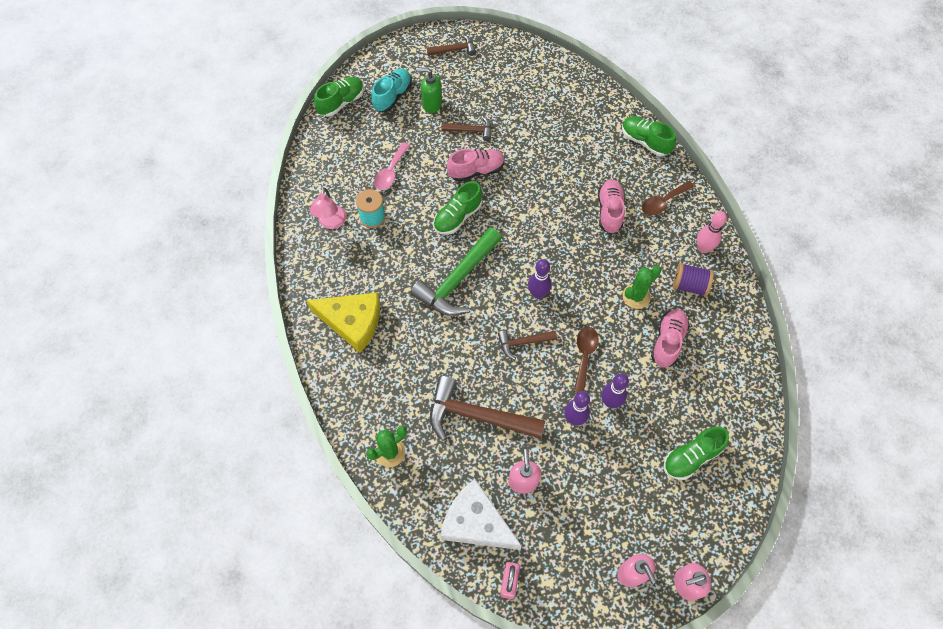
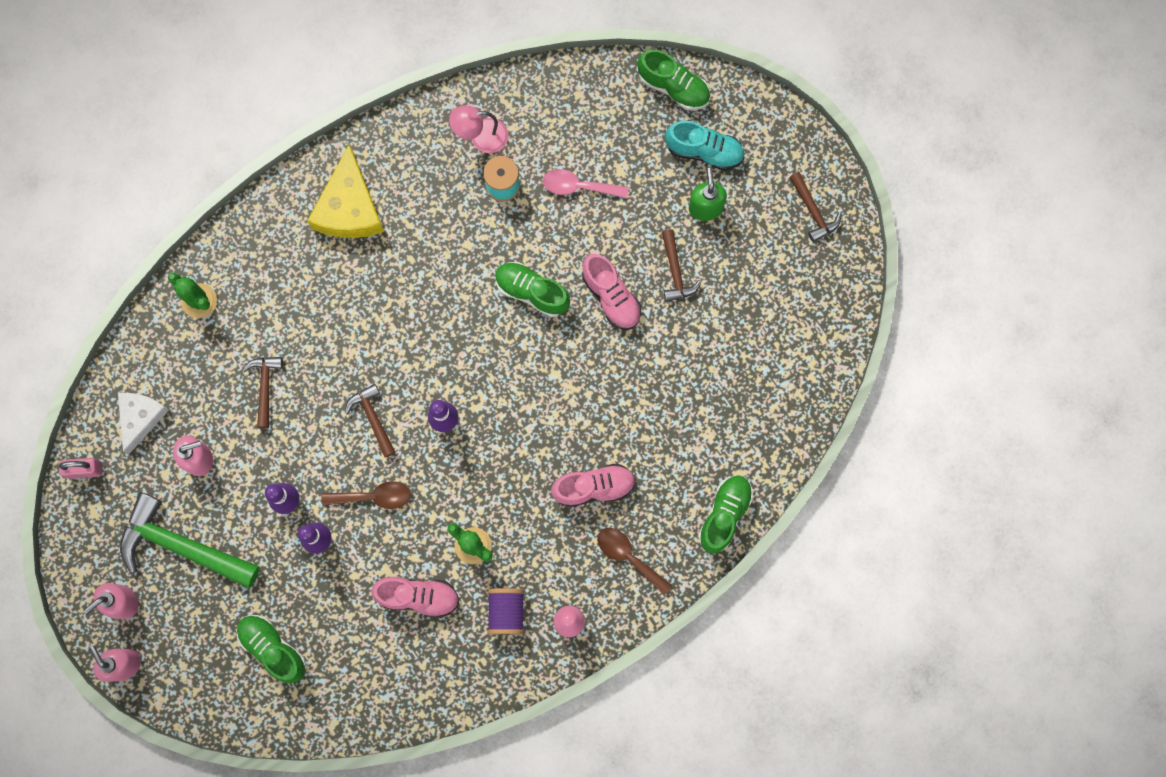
camera: 75 degrees right, 15 degrees up
(457, 280) = (439, 316): green hammer -> green hammer (181, 546)
(476, 522) = (141, 418): white cheese -> white cheese, size x0.65
(477, 416) = (265, 387): brown hammer -> brown hammer, size x0.52

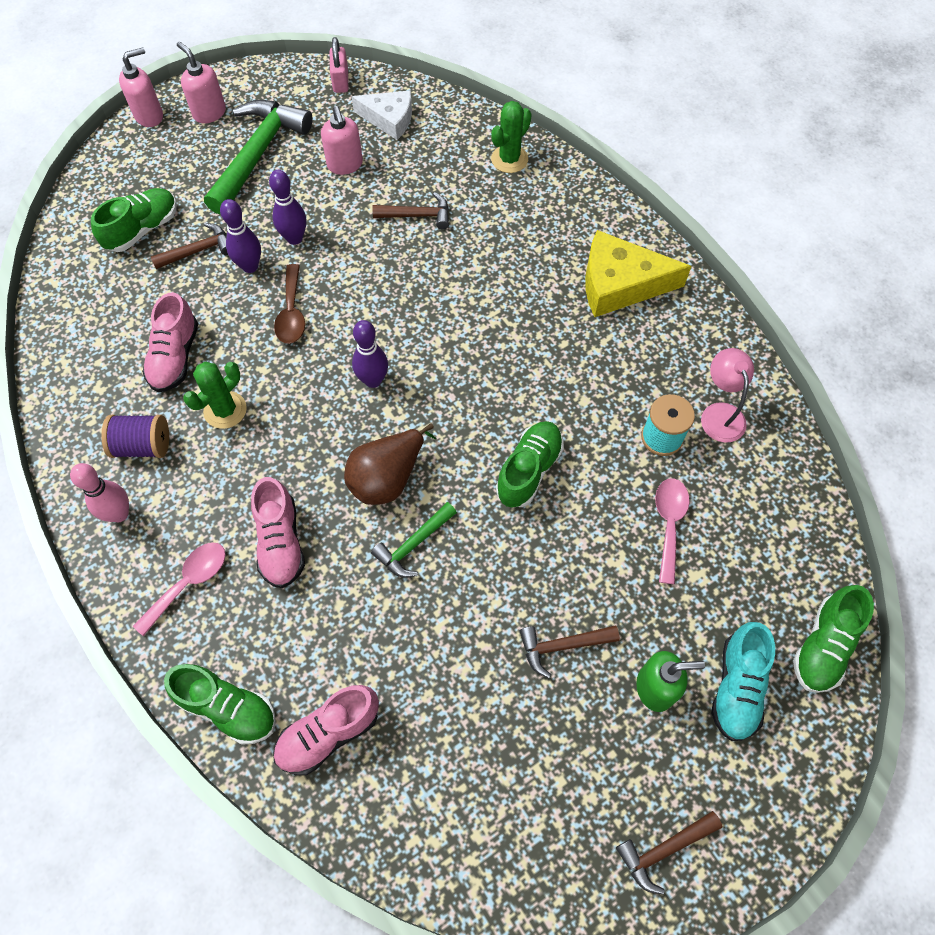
camera: 90 degrees right, 15 degrees down
(372, 418) = (379, 310): brown hammer -> brown hammer (198, 250)
(538, 405) = (387, 478): none -> brown pear
(596, 382) = (413, 545): none -> green hammer
(611, 296) = (525, 563): pink shoe -> pink shoe (328, 733)
(628, 556) = (189, 583): brown spoon -> pink spoon

